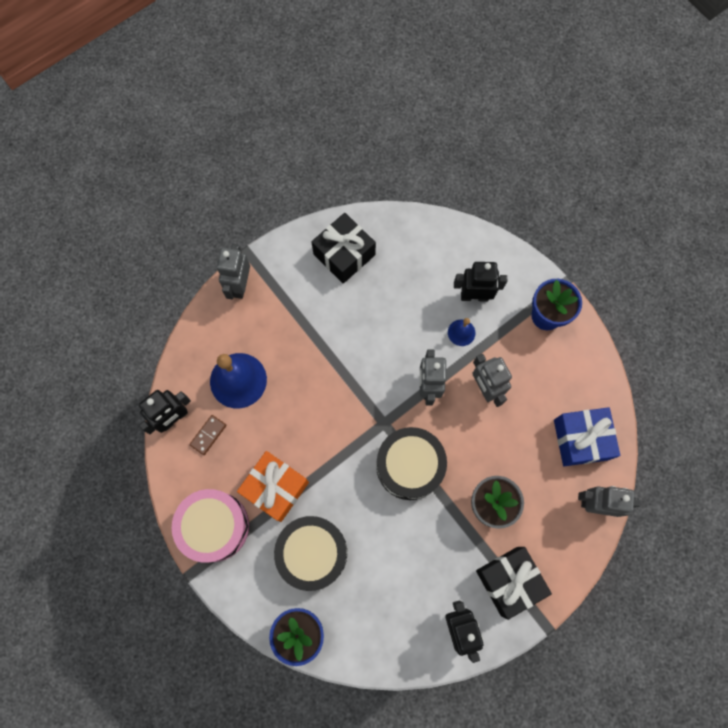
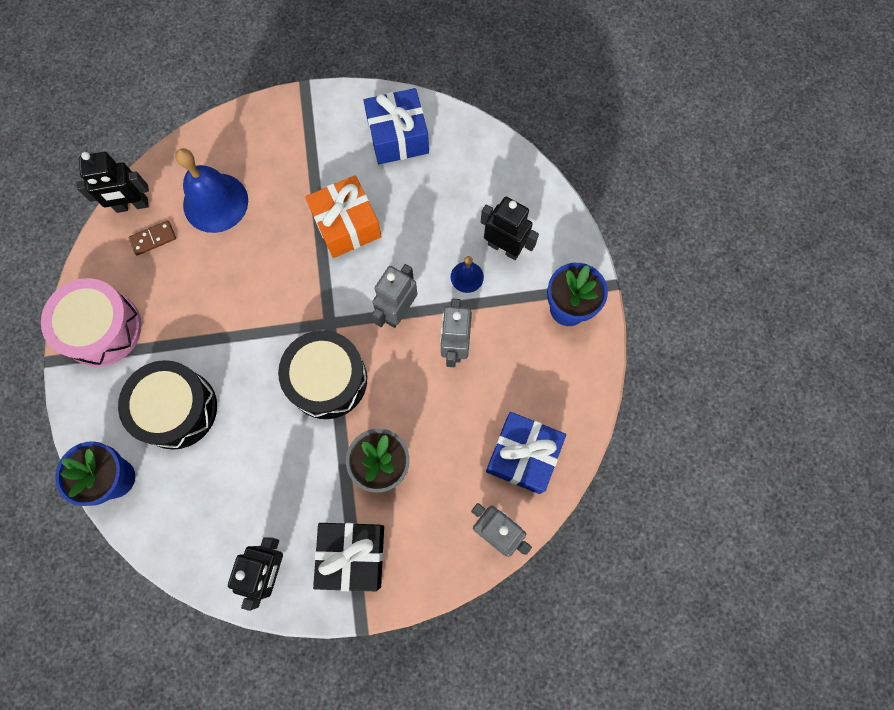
camera: 30 degrees right, 0 degrees up
(240, 285) = (277, 113): grey robot -> none
(275, 488) = (183, 325): orange gift -> orange gift (346, 225)
(344, 254) = (398, 137): black gift -> blue gift

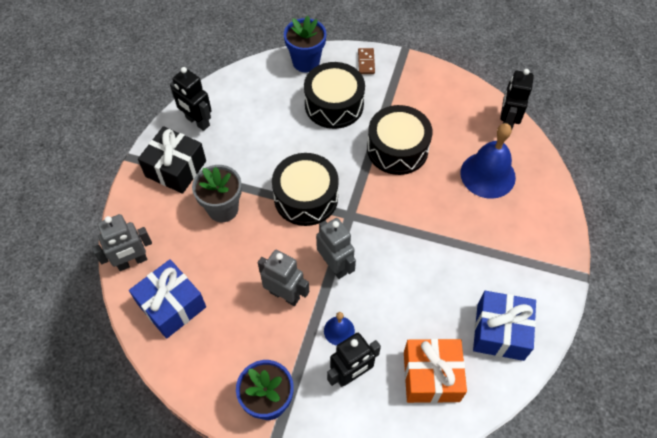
camera: 115 degrees right, 15 degrees down
(102, 329) = (414, 81): pink drum -> none
(153, 239) = (472, 128): brown domino -> brown domino (366, 62)
(217, 308) = (397, 149): none -> black drum
(346, 225) = (428, 258): orange gift -> orange gift (431, 376)

